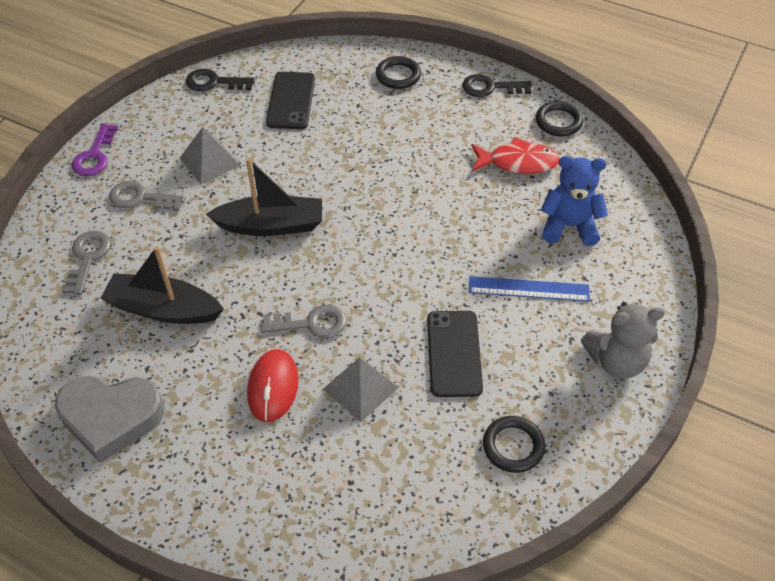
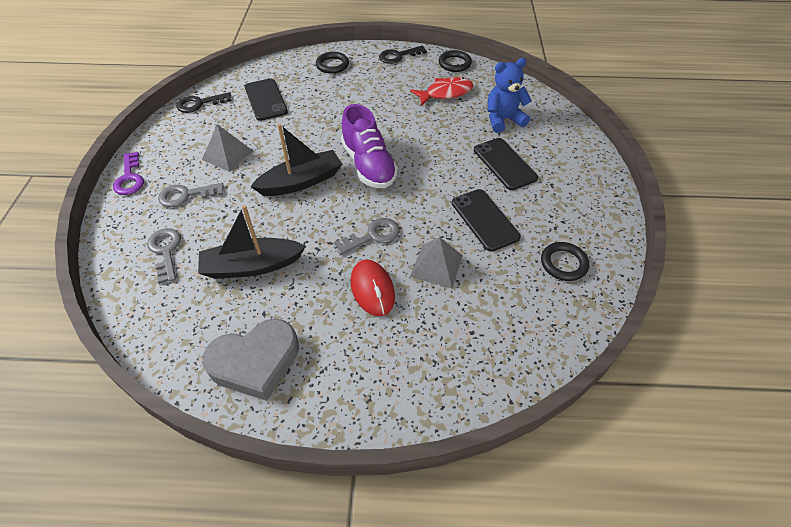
camera: 25 degrees left, 0 degrees up
(360, 231) = (368, 165): none -> purple shoe
(528, 289) = (504, 164): blue ruler -> black phone
(616, 361) = (588, 187): grey teddy bear -> none

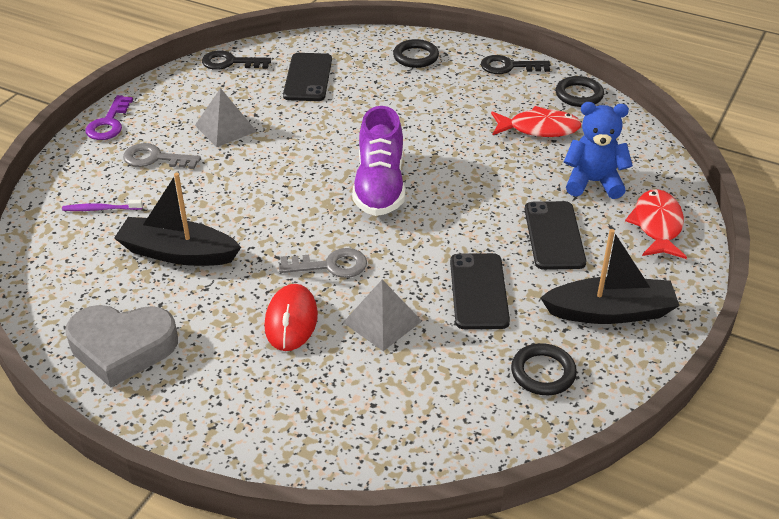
camera: 25 degrees right, 10 degrees down
(165, 251) = (100, 209): grey key -> purple toothbrush
(301, 182) = (288, 181): black boat -> black boat (610, 312)
(560, 137) = (657, 225): none -> red fish

